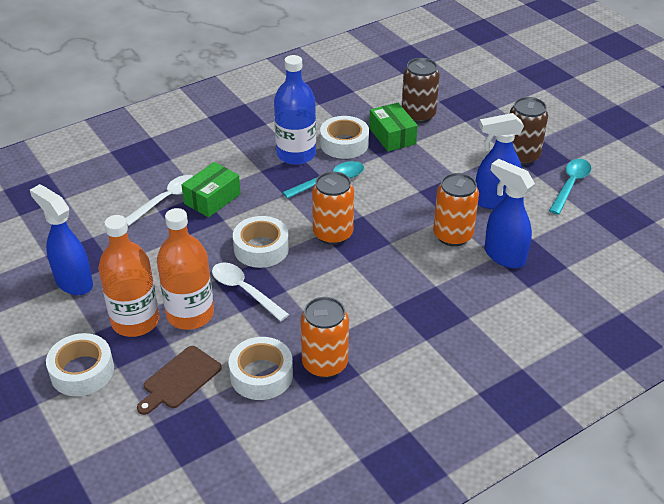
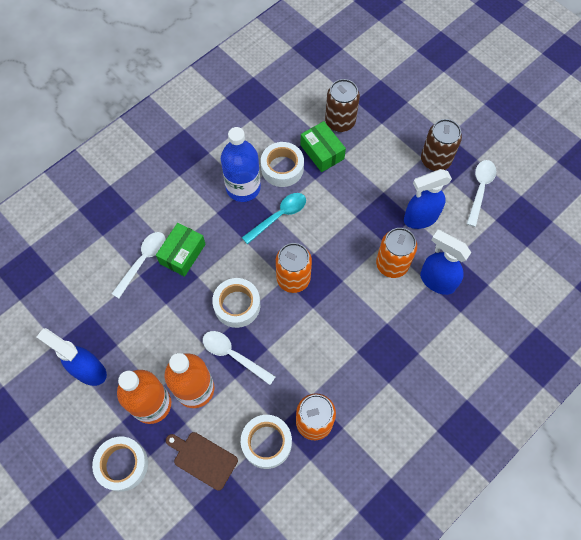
camera: 10 degrees left, 25 degrees up
(180, 379) = (203, 459): brown cutting board -> brown cutting board turned 90 degrees clockwise
(570, 185) = (480, 189): turquoise spoon -> white spoon

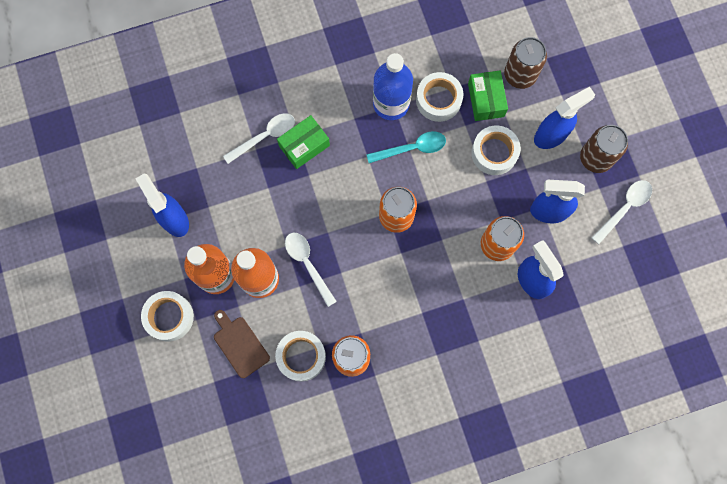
camera: 25 degrees right, 10 degrees up
(237, 305) = (332, 218): white tape -> white tape (494, 153)
(390, 157) = (551, 135): none -> blue spray bottle

